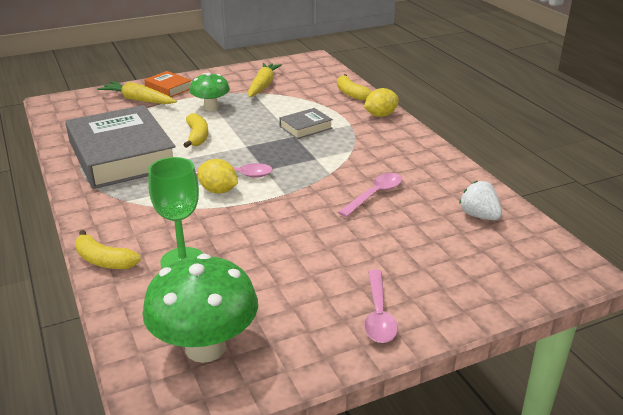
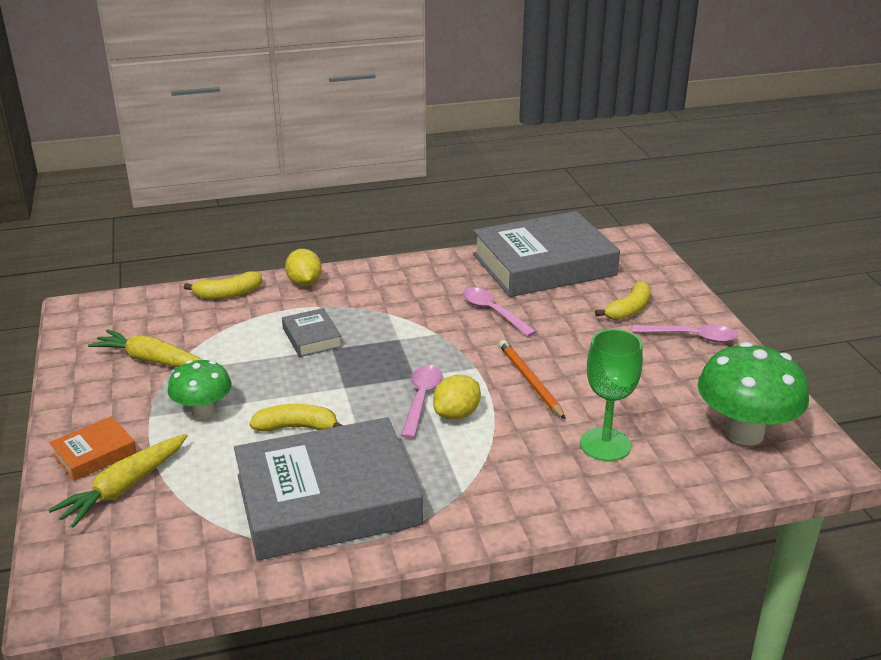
camera: 80 degrees left, 0 degrees up
(104, 260) = (599, 505): yellow banana -> yellow banana (629, 310)
(270, 219) = (529, 381): none -> orange pencil
(479, 216) = (544, 265): white strawberry -> grey book

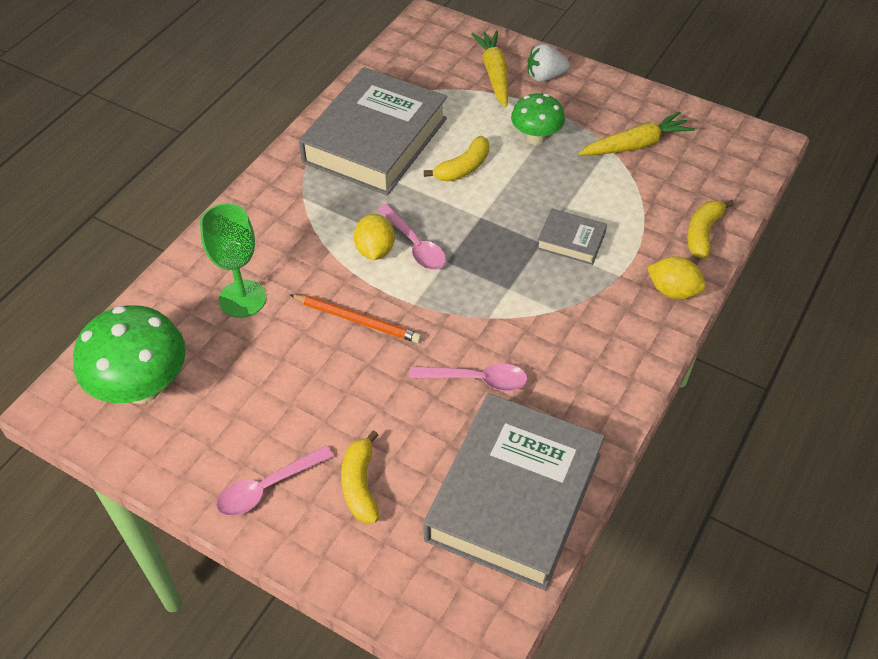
camera: 135 degrees right, 20 degrees up
(94, 453) = (545, 77): orange book -> white strawberry

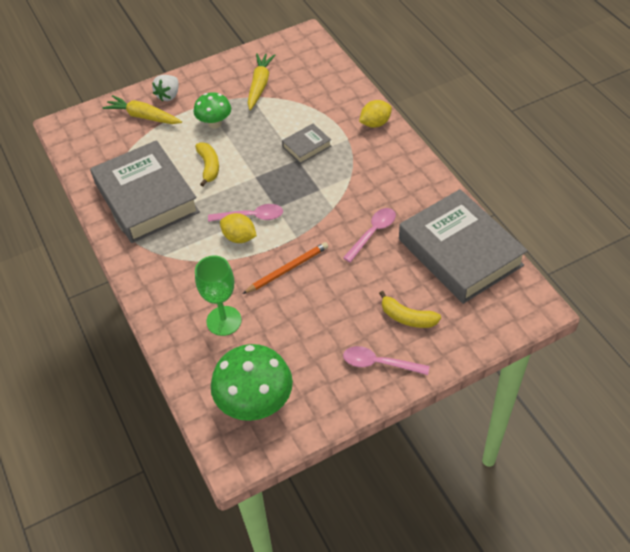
camera: 55 degrees left, 0 degrees up
(268, 487) = (379, 363): pink spoon -> pink spoon turned 105 degrees clockwise
(702, 233) = (346, 92): yellow banana -> none

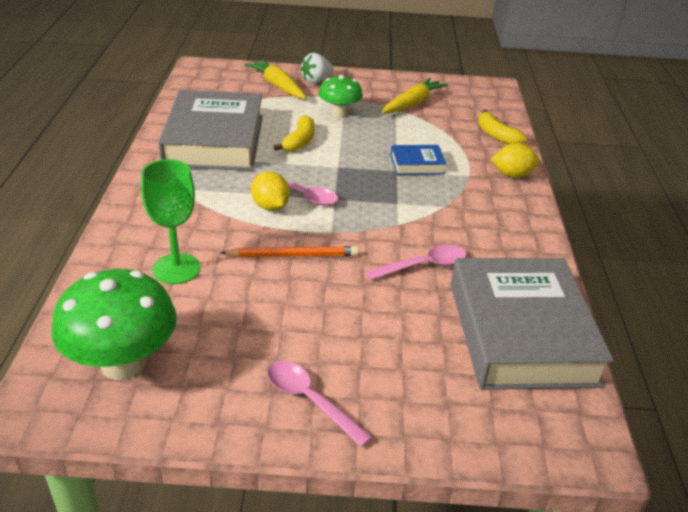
camera: 25 degrees right, 15 degrees down
(306, 146) = (417, 164): grey book -> blue book
(407, 317) = (391, 369): yellow banana -> yellow banana (496, 135)

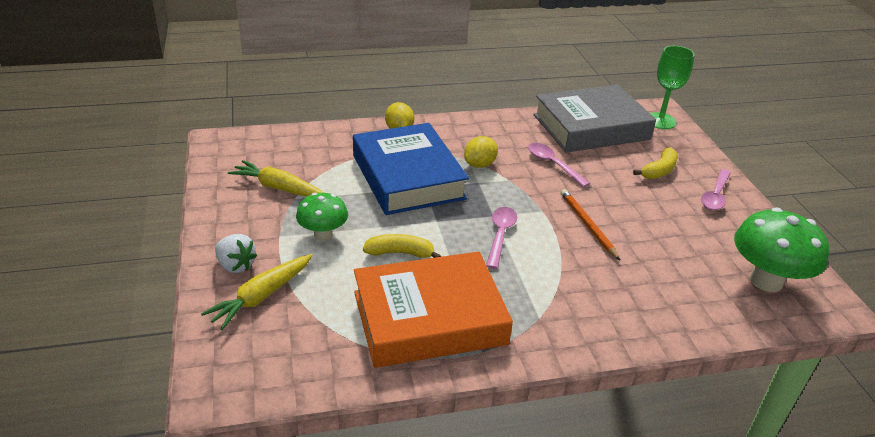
camera: 105 degrees left, 0 degrees up
(176, 269) = (653, 284): green goblet -> green goblet (660, 121)
(214, 140) = (429, 318): grey book -> orange book
(270, 206) = (530, 250): yellow lemon -> yellow lemon (479, 164)
(417, 164) = (408, 177): blue book -> blue book, size x2.31
(496, 135) = (331, 138): yellow banana -> yellow banana (659, 171)

